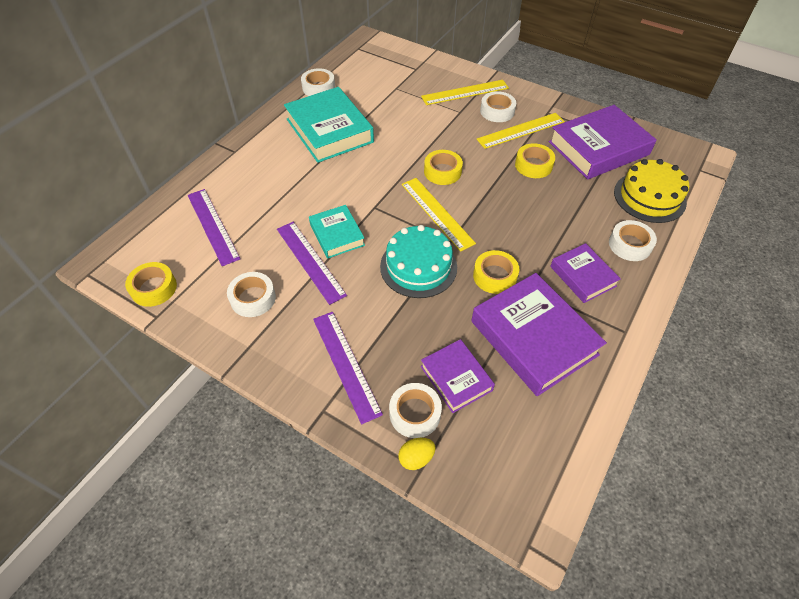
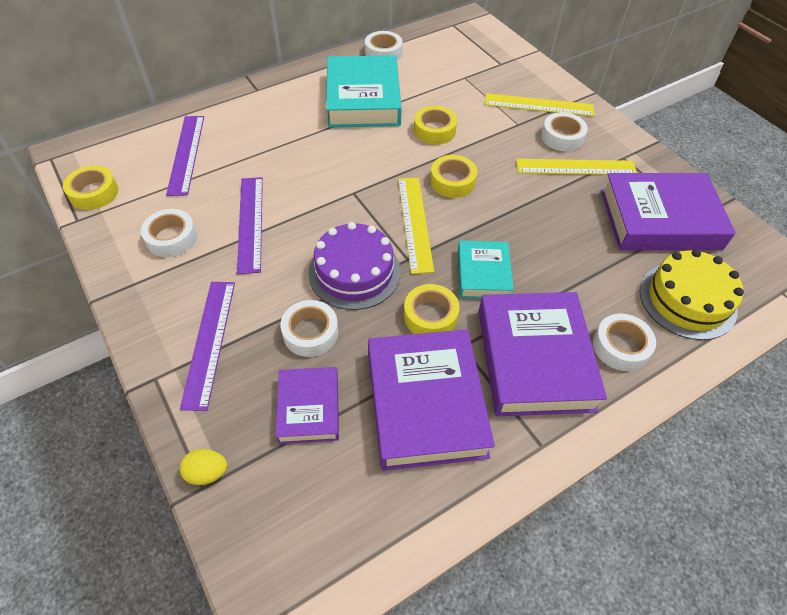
camera: 25 degrees right, 0 degrees up
(337, 235) = (295, 207): turquoise book -> turquoise book (483, 274)
(415, 413) = (240, 425): white tape -> white tape (310, 333)
(418, 266) = (354, 272): turquoise cake -> purple cake
(533, 165) = (563, 211): yellow tape -> yellow tape (434, 130)
(583, 276) = (534, 359): purple book -> purple book, size x1.78

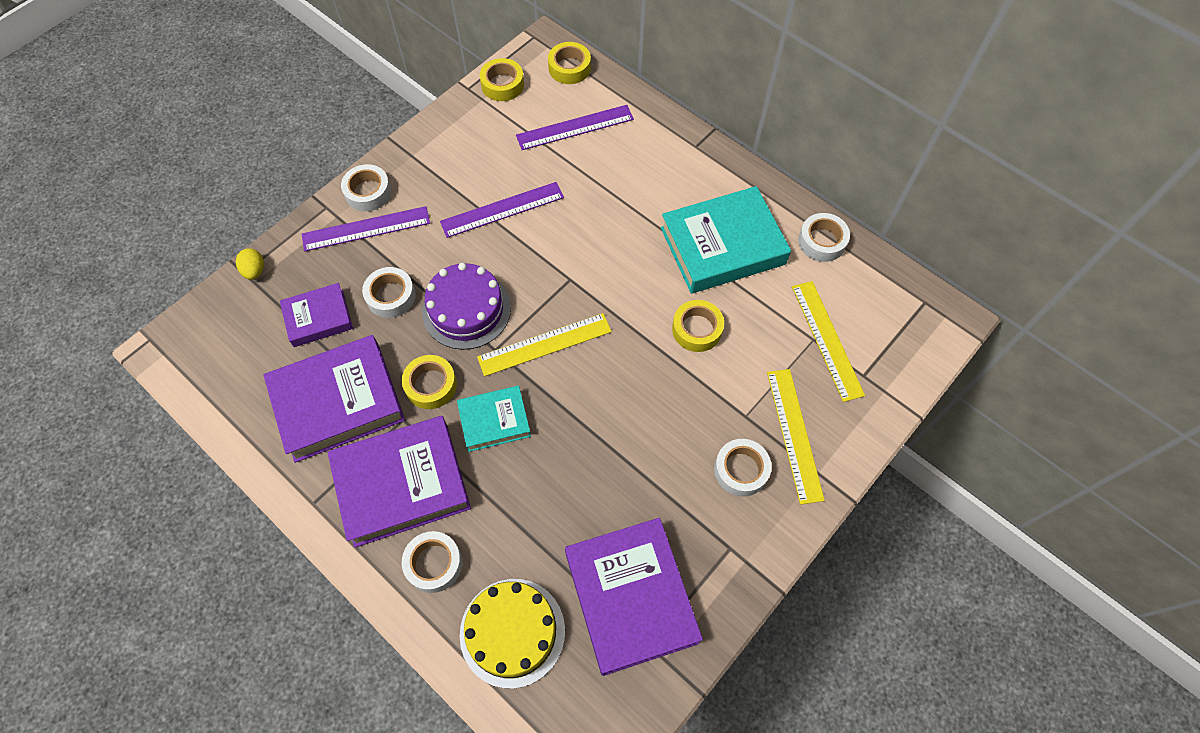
camera: 75 degrees right, 10 degrees up
(171, 238) = (467, 160): white tape -> white tape (368, 192)
(452, 181) = (618, 366): yellow tape -> yellow tape (569, 68)
(575, 167) = (690, 492): yellow ruler -> yellow ruler (827, 339)

